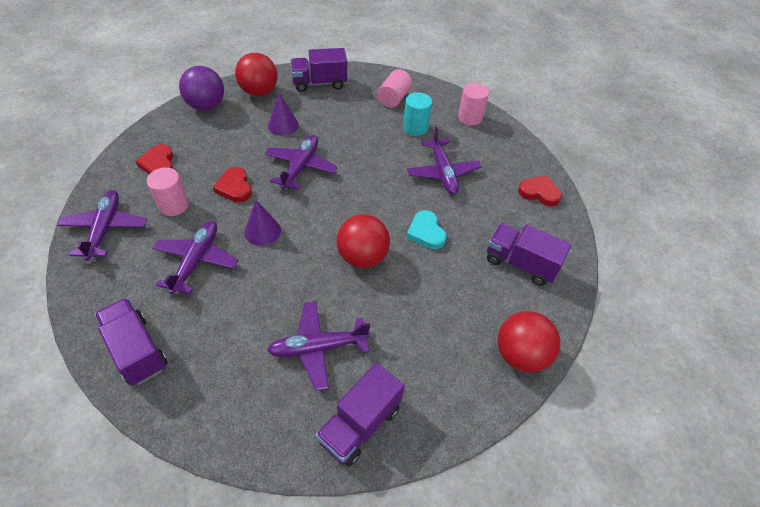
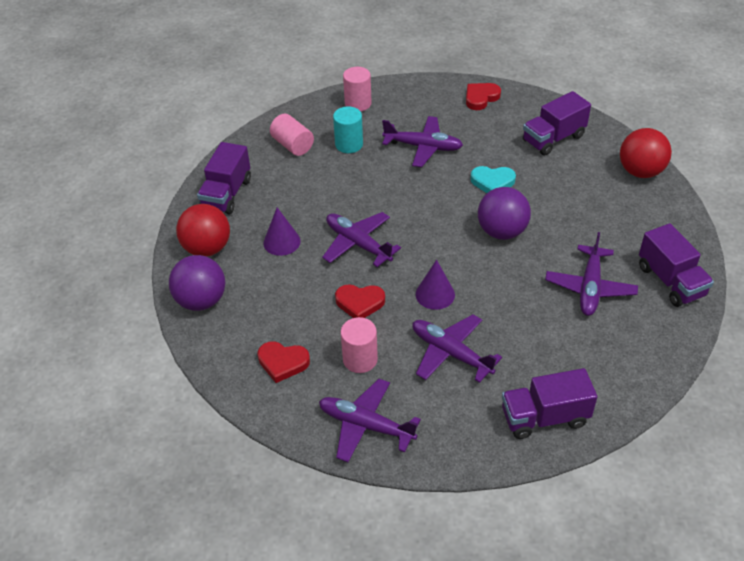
camera: 60 degrees left, 5 degrees down
(362, 257) = (502, 231): red ball -> purple ball

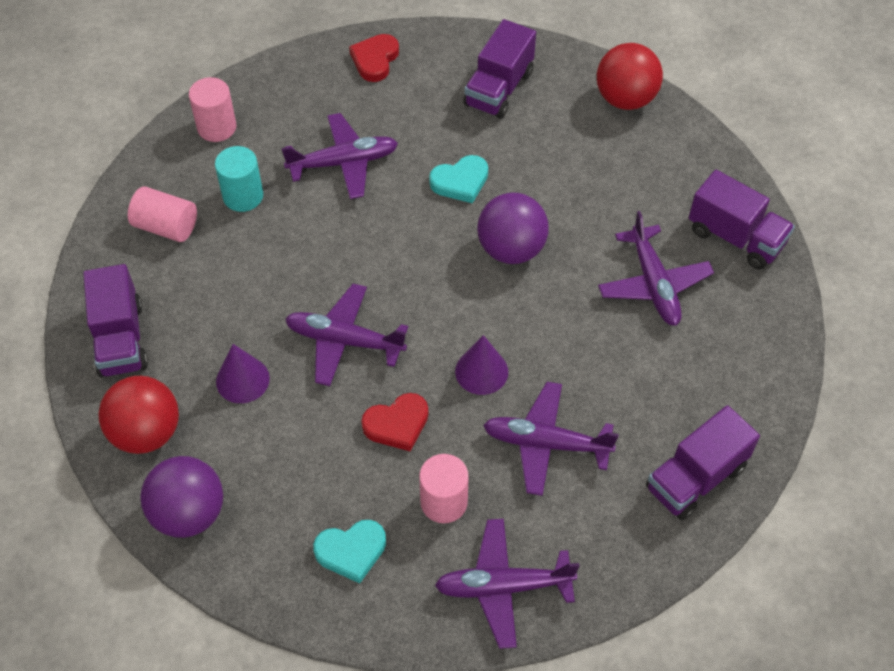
camera: 30 degrees left, 10 degrees up
(283, 362) = (351, 551): red heart -> turquoise heart

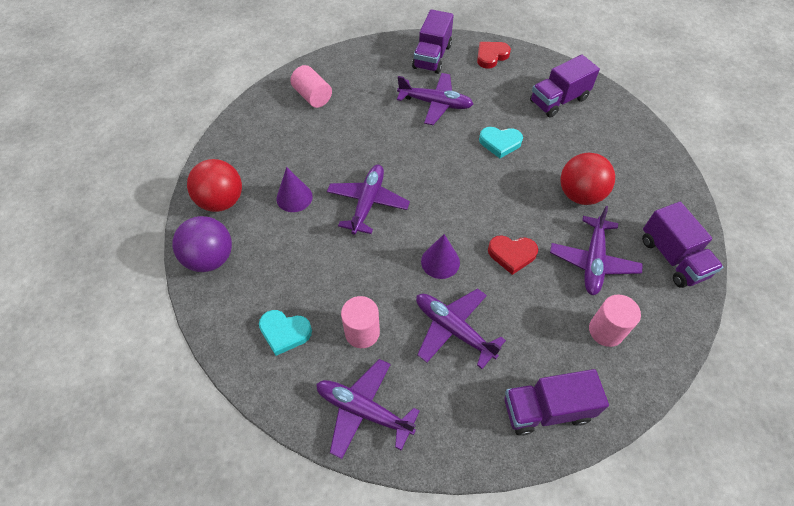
camera: 30 degrees right, 0 degrees up
(121, 339) = (246, 144): purple truck -> purple truck (432, 57)
(217, 127) = (376, 57): pink cylinder -> pink cylinder (606, 330)
(243, 196) = (365, 98): turquoise cylinder -> none
(344, 340) = (368, 203): purple plane -> purple plane turned 60 degrees clockwise
(397, 424) = (366, 268): red heart -> red heart (512, 254)
(511, 249) = (507, 196): purple ball -> none
(625, 99) = (641, 138): red ball -> red ball (580, 195)

